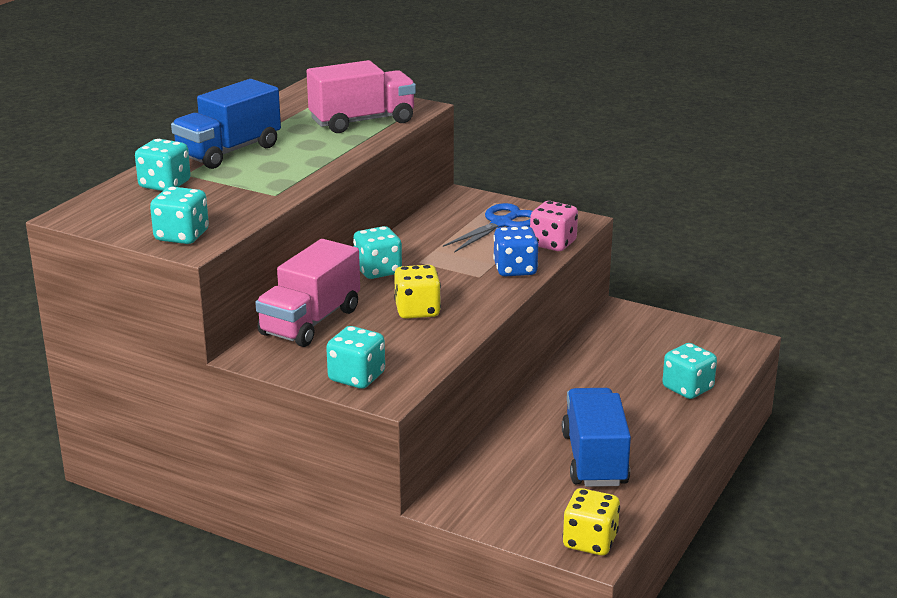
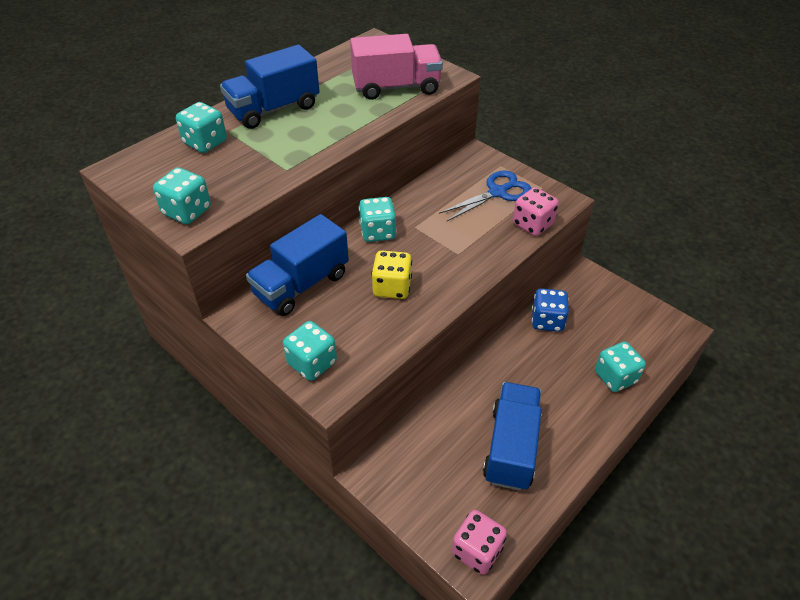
camera: 15 degrees right, 20 degrees up
(310, 322) = (301, 284): pink truck -> blue truck
(515, 269) = (490, 251): blue dice -> blue dice (547, 321)
(590, 541) = (477, 550): yellow dice -> pink dice

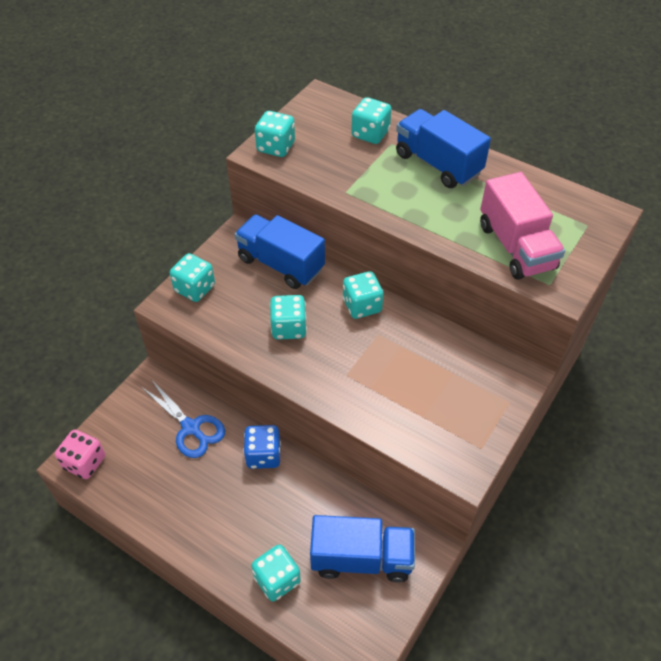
camera: 80 degrees right, 5 degrees up
(392, 287) = (289, 328): yellow dice -> turquoise dice
(497, 192) = (457, 402): blue scissors -> blue scissors (191, 428)
(511, 447) = (183, 482): blue truck -> blue truck (361, 558)
(532, 224) = (410, 440): pink dice -> none
(547, 321) = (345, 508): blue dice -> blue dice (263, 455)

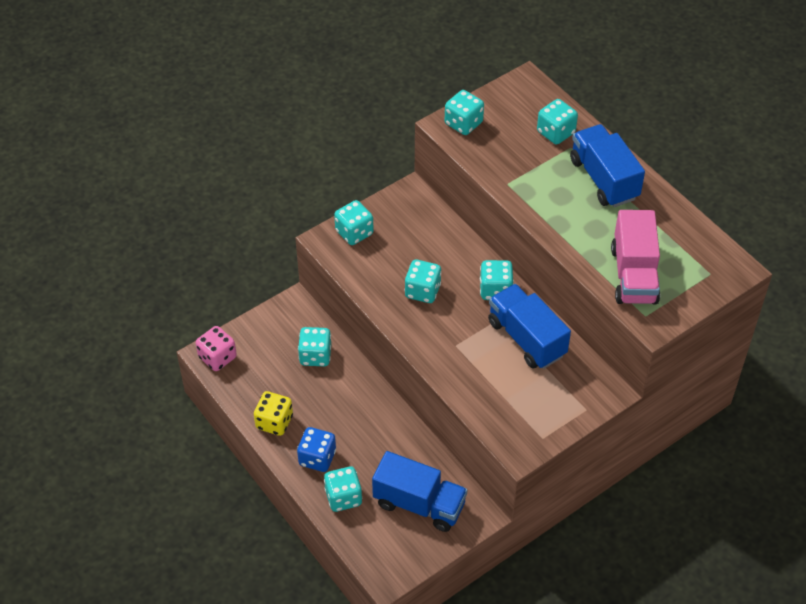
camera: 20 degrees right, 0 degrees up
(171, 516) = (274, 422): none -> yellow dice
(191, 428) = (315, 356): blue scissors -> turquoise dice
(263, 455) = (369, 397): blue dice -> blue dice (317, 458)
(281, 264) = (438, 231): blue truck -> blue truck (526, 338)

